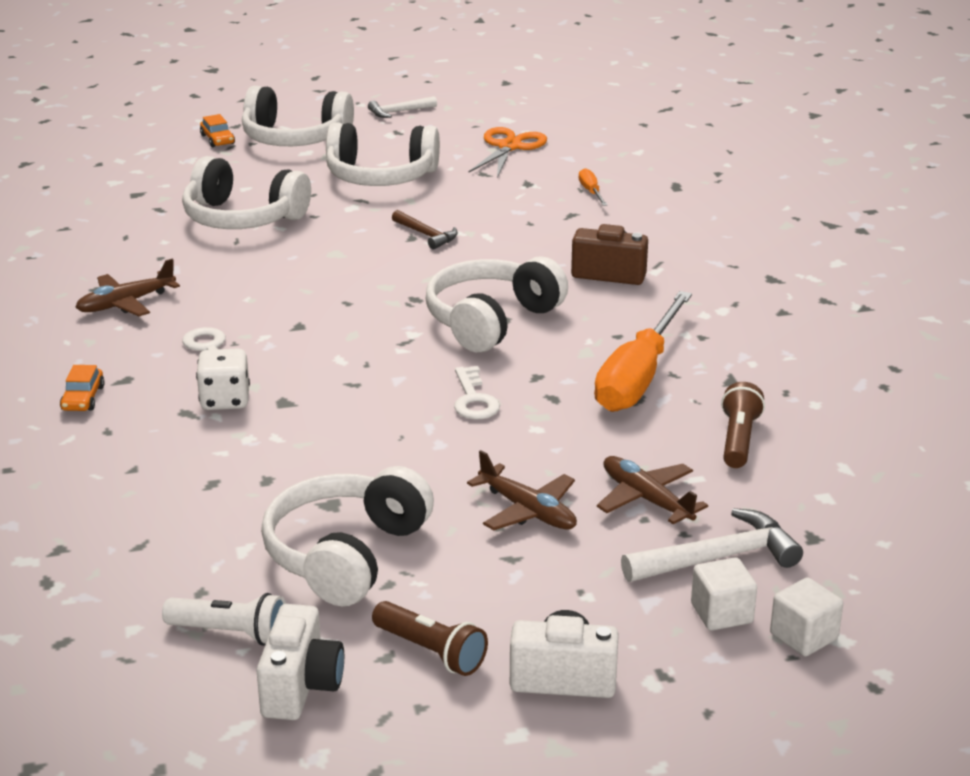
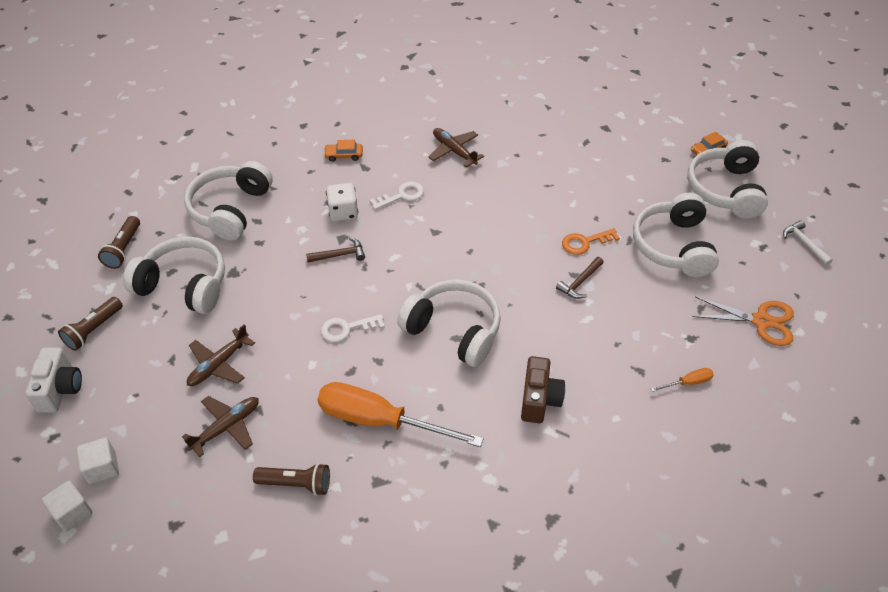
camera: 85 degrees right, 20 degrees up
(231, 633) = (124, 249): white flashlight -> brown flashlight
(242, 218) = (582, 183): white headphones -> white headphones (230, 209)
(301, 687) = (76, 281): white camera -> none
(321, 404) = (340, 255): none -> brown hammer
(357, 226) = (585, 242): none -> orange key
(718, 558) = (158, 467): white hammer -> none

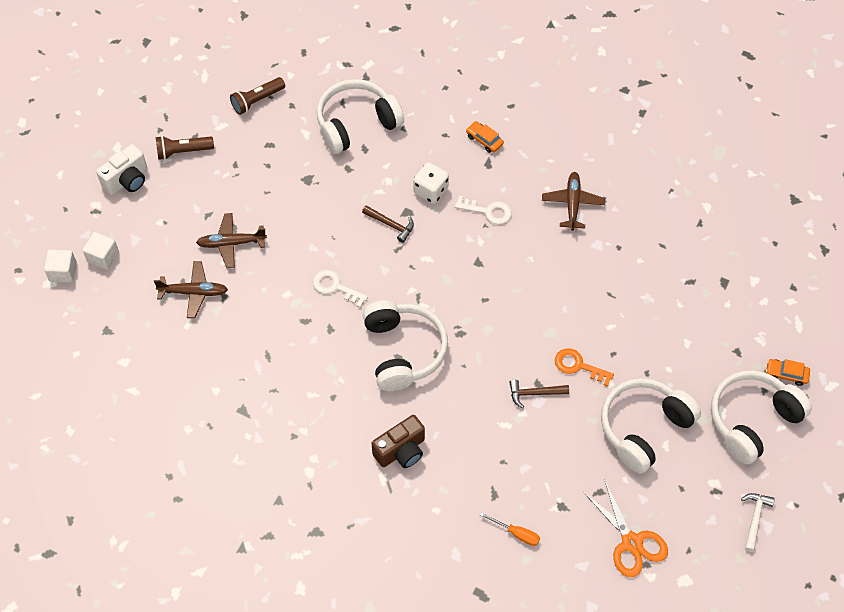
camera: 45 degrees right, 10 degrees up
(184, 285) = (267, 163): white headphones -> none
(296, 483) = (196, 367): brown flashlight -> none
(380, 421) = (286, 371): orange screwdriver -> none

